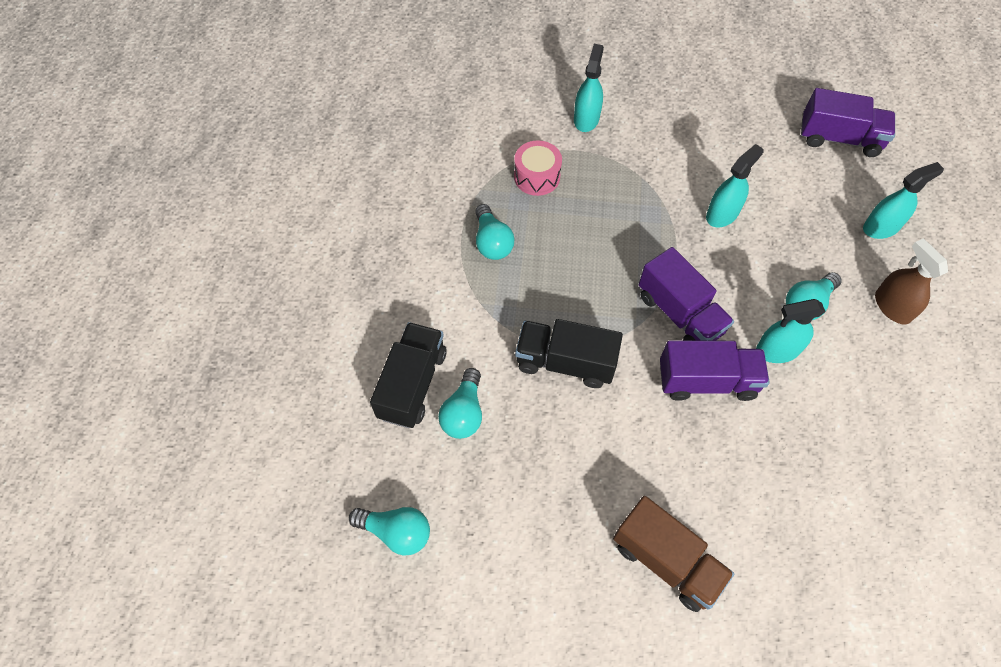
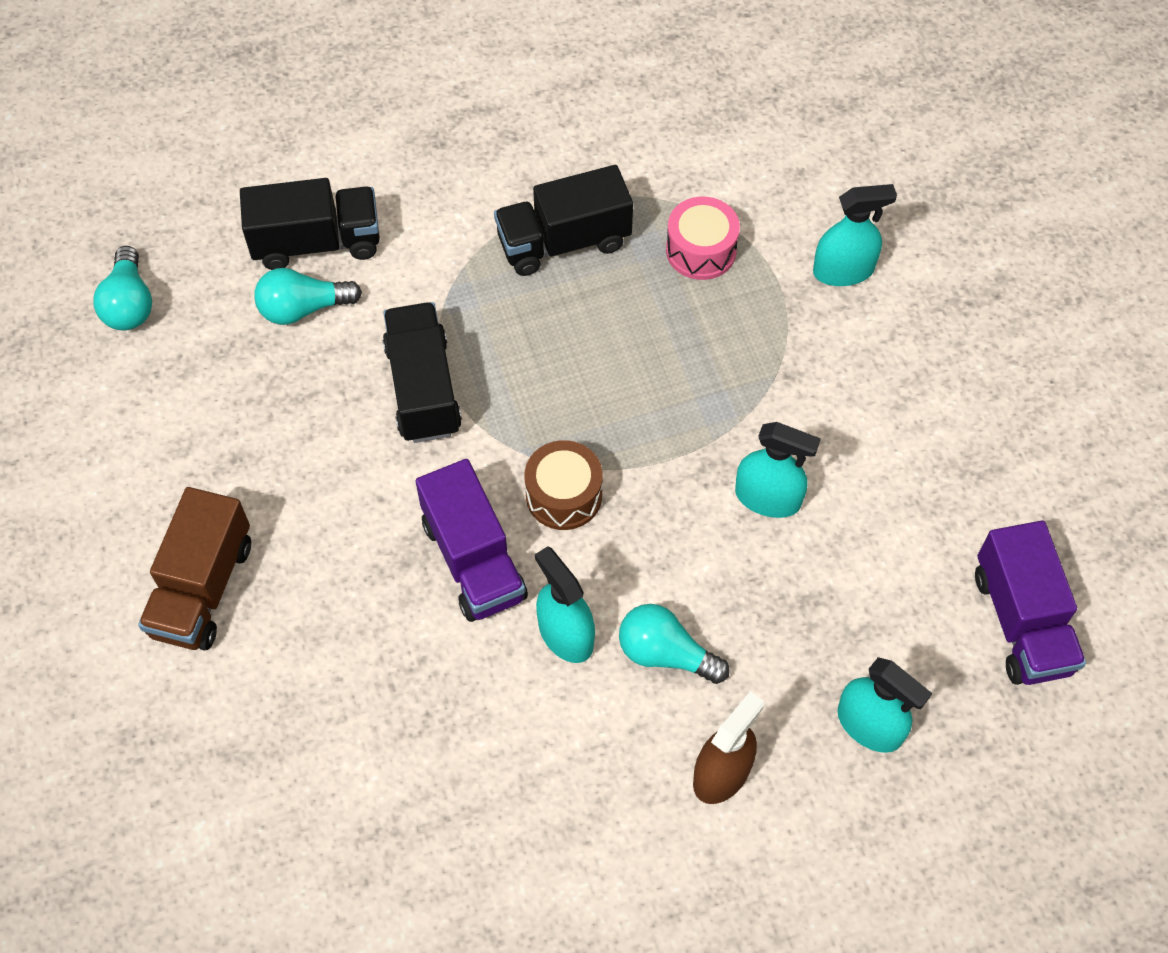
camera: 65 degrees right, 0 degrees up
(492, 242) = (563, 242): turquoise light bulb -> black truck
(679, 314) = (564, 495): purple truck -> brown drum

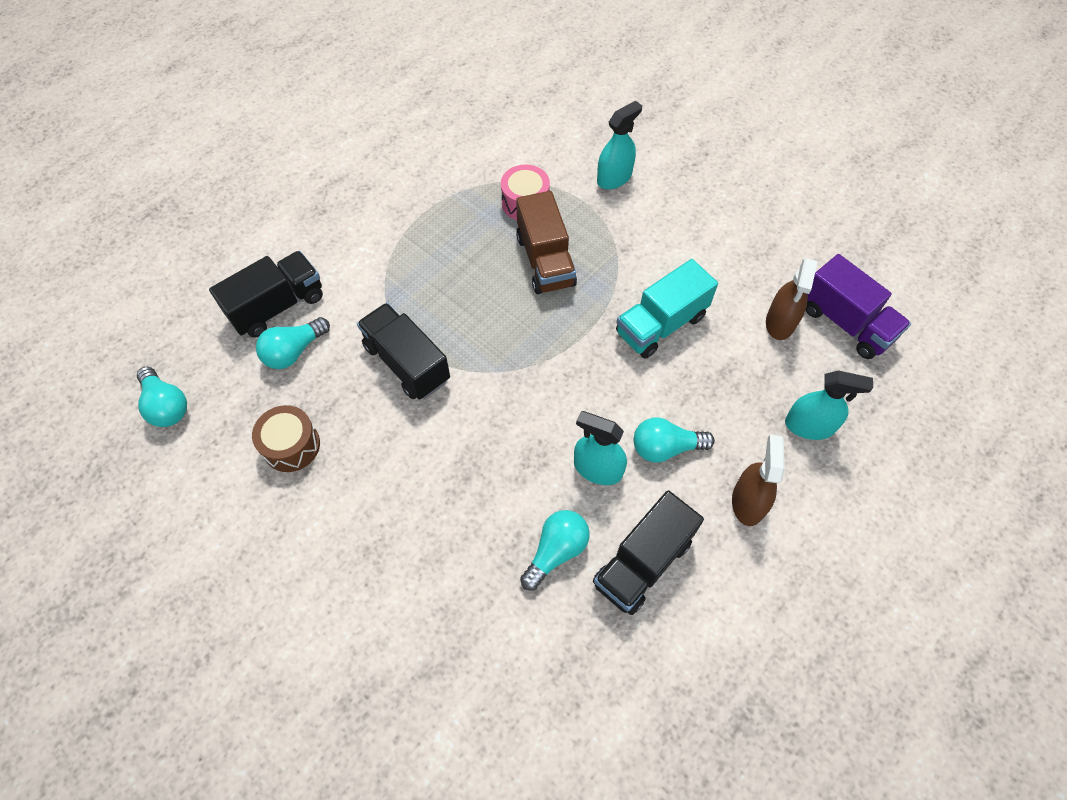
camera: 30 degrees left, 0 degrees up
(202, 588) = (337, 569): brown truck -> brown truck (545, 261)
(453, 702) = (556, 551): none -> turquoise light bulb
(473, 560) = (509, 453): purple truck -> none
(563, 242) = (439, 234): black truck -> black truck (642, 562)
(564, 495) = (539, 384): brown drum -> brown drum (291, 445)
(767, 498) = (661, 324): turquoise spray bottle -> turquoise truck
(930, 575) = (780, 322): none -> brown spray bottle

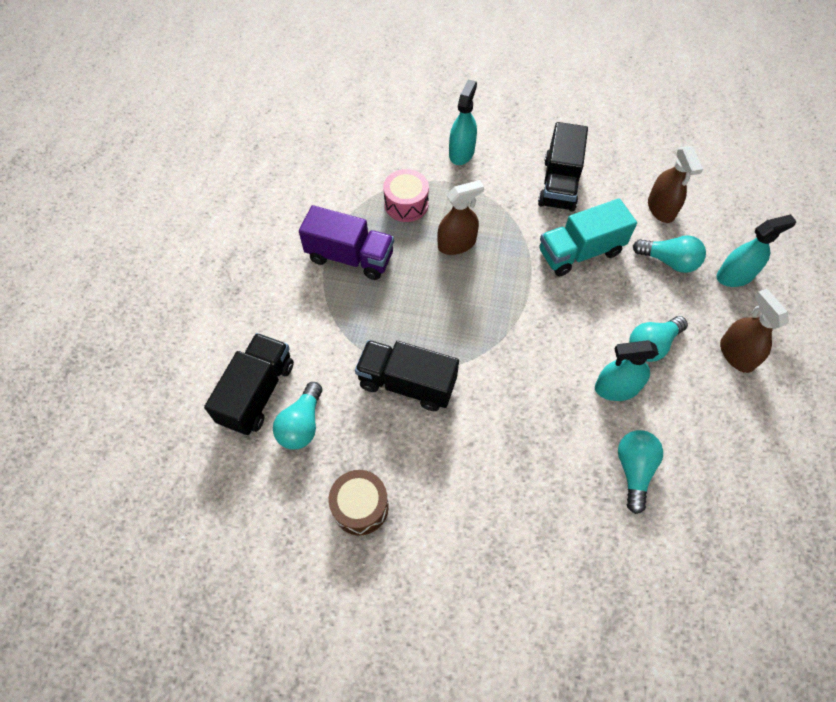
camera: 30 degrees left, 0 degrees up
(166, 406) = (219, 535): turquoise light bulb -> turquoise light bulb (669, 261)
(545, 261) = (456, 244): brown truck -> brown spray bottle
(642, 562) = (700, 442): black truck -> black truck (559, 184)
(661, 324) = (580, 252): turquoise truck -> turquoise truck turned 45 degrees clockwise
(846, 323) = (704, 187): purple truck -> purple truck (350, 257)

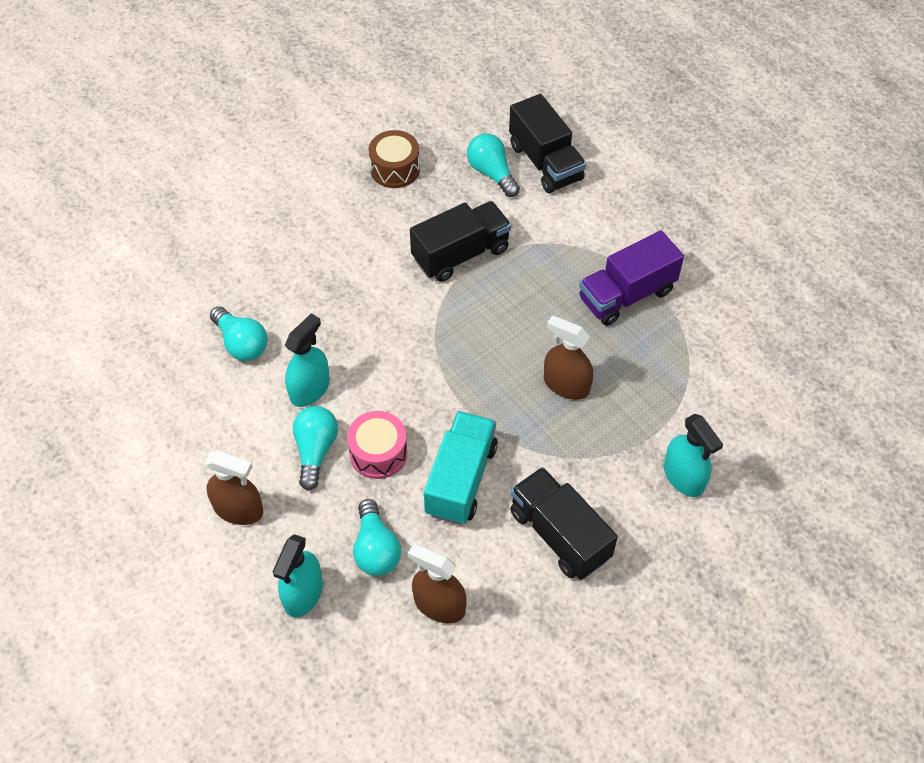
camera: 130 degrees right, 5 degrees down
(406, 204) = (653, 378): pink drum -> pink drum (378, 453)
(456, 244) = (566, 385): brown spray bottle -> brown spray bottle turned 105 degrees clockwise
(669, 261) = (376, 549): turquoise light bulb -> turquoise light bulb turned 75 degrees counterclockwise

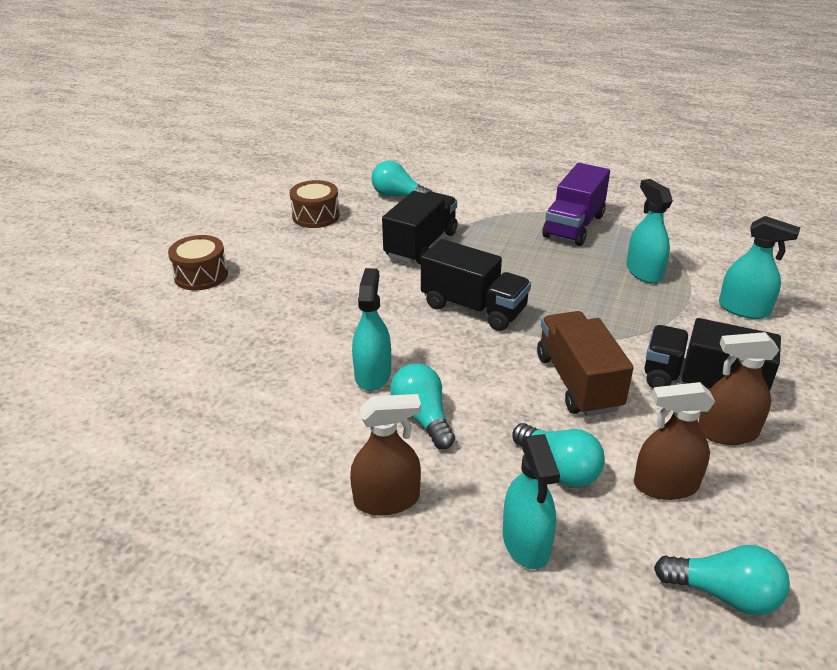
camera: 30 degrees left, 20 degrees down
(241, 343) = (273, 367): turquoise light bulb -> turquoise light bulb (724, 594)
(250, 207) = (201, 275): none -> brown drum
(378, 453) = (484, 394): pink drum -> none
(461, 479) = (578, 382): turquoise truck -> brown truck
(545, 162) = (433, 180): black truck -> black truck (473, 308)
(566, 385) = (591, 289): brown spray bottle -> brown spray bottle (727, 432)
(636, 388) = (644, 272): none -> turquoise spray bottle

